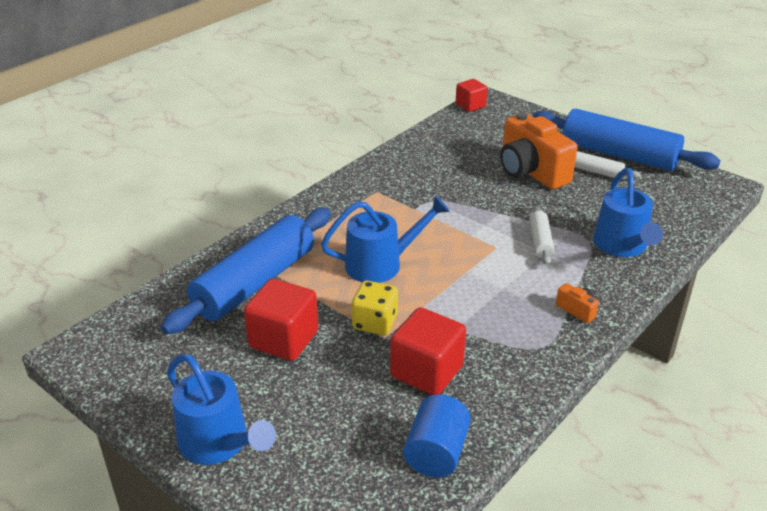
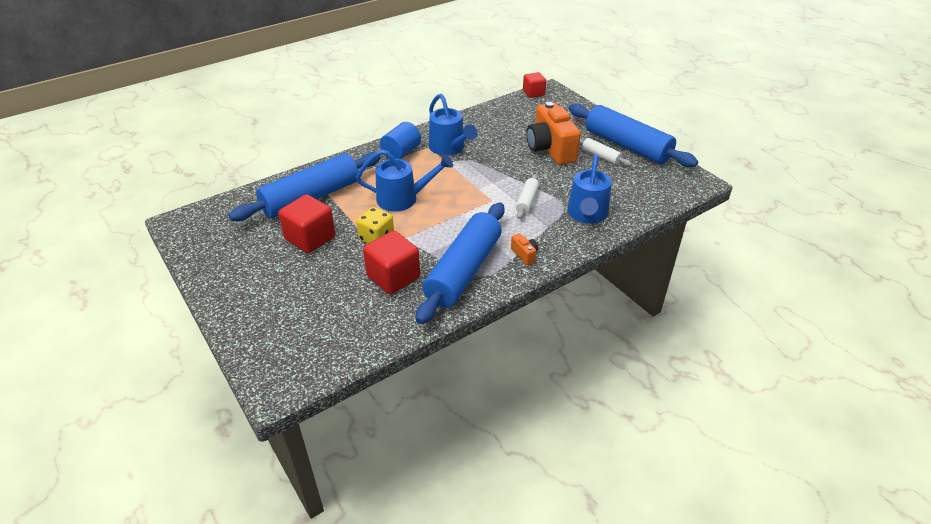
camera: 15 degrees right, 5 degrees up
(220, 444) = (235, 297): blue watering can -> blue watering can (449, 148)
(436, 453) = (369, 331): blue cylinder -> blue cylinder (401, 153)
(513, 345) = (463, 271): none -> blue rolling pin

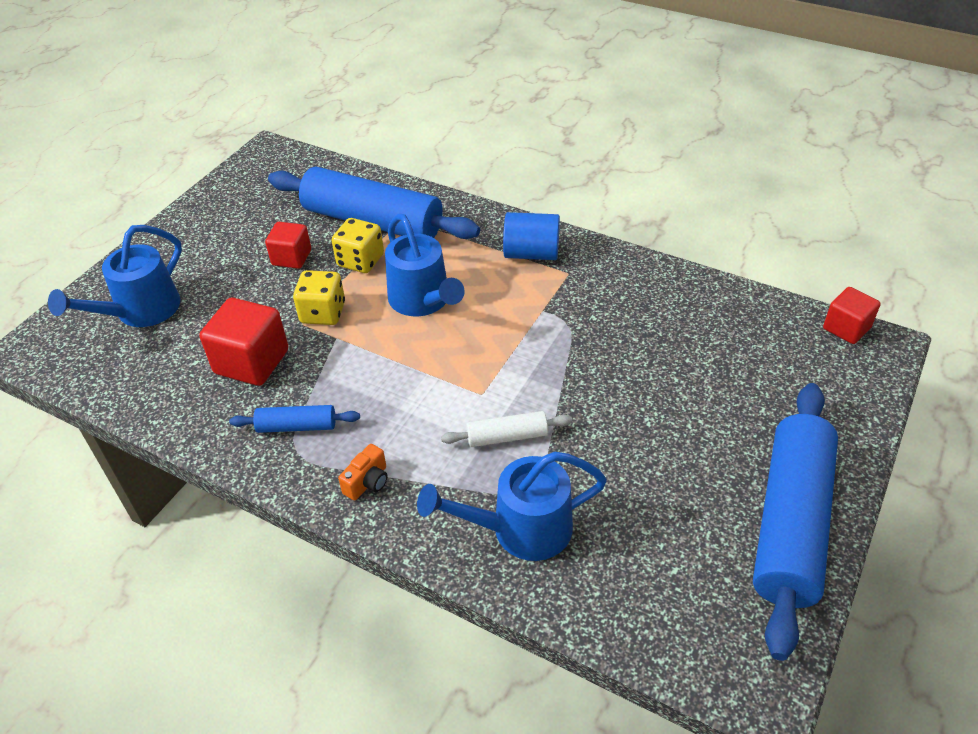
camera: 65 degrees right, 5 degrees up
(310, 238) = (291, 257): red cube -> red cube, size x0.63
(343, 212) = (360, 261): none -> yellow dice
(449, 148) = (583, 296): blue watering can -> blue watering can (140, 312)
(463, 271) = (297, 426): blue rolling pin -> blue rolling pin, size x0.44
(550, 149) = (681, 414): orange camera -> none
(601, 156) = (718, 493): white rolling pin -> none

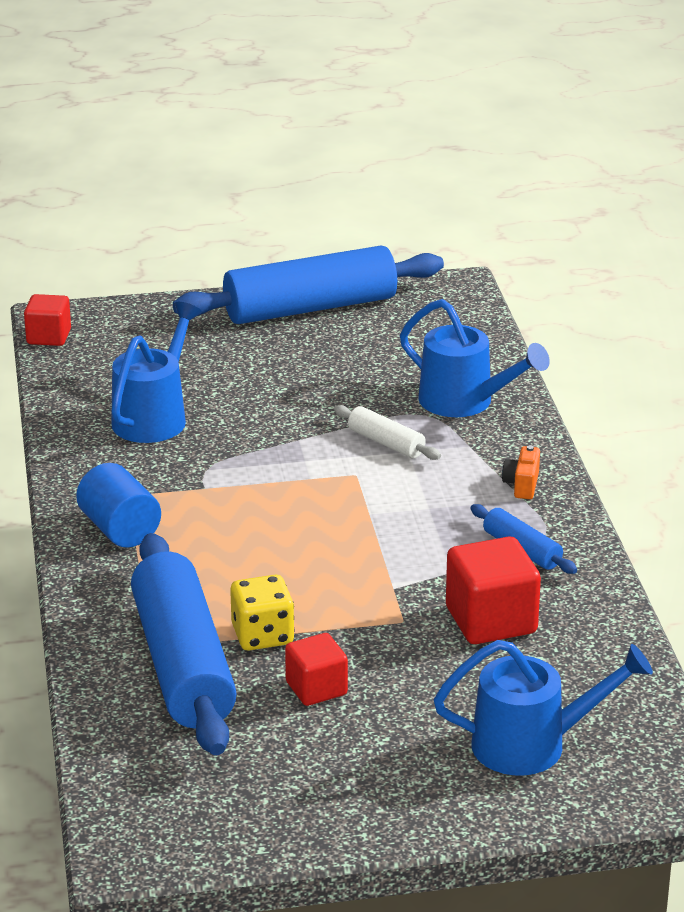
camera: 130 degrees left, 15 degrees down
(323, 313) = (372, 615): yellow dice -> none
(367, 482) = (522, 485): orange camera -> orange camera turned 75 degrees counterclockwise
(423, 301) = (276, 561): blue watering can -> blue watering can (154, 416)

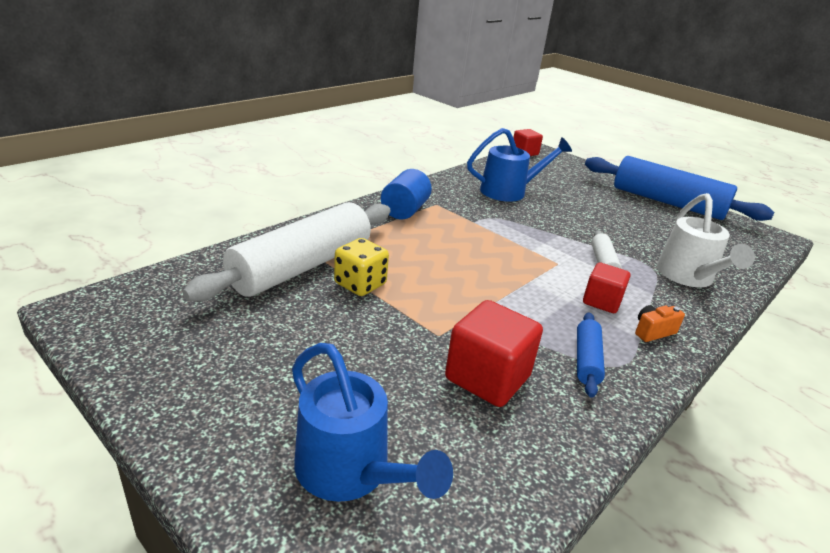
camera: 50 degrees right, 0 degrees up
(182, 664) = (302, 266): blue rolling pin -> white rolling pin
(316, 688) = (324, 324): red cube -> red cube (601, 301)
(466, 402) = (688, 277): blue watering can -> white watering can

